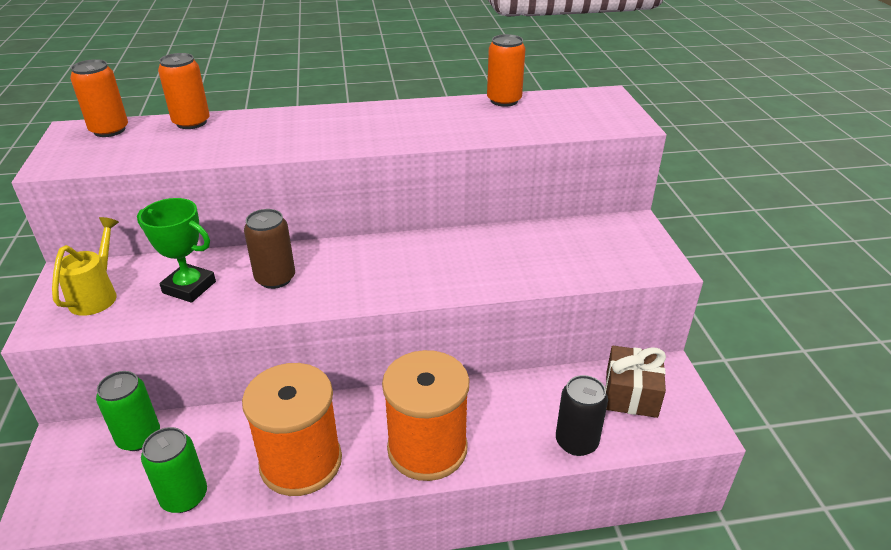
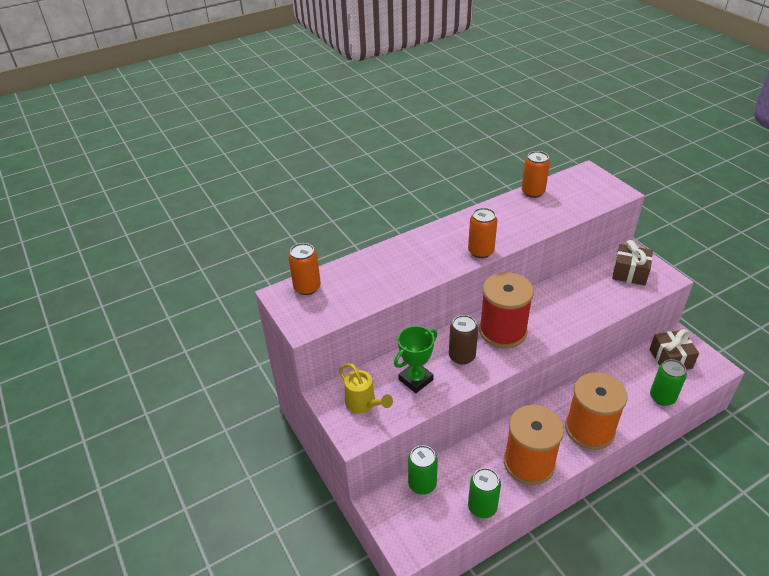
camera: 20 degrees left, 5 degrees up
(97, 295) = (363, 404): yellow watering can -> yellow watering can turned 150 degrees clockwise
(189, 287) = (416, 379): green trophy -> green trophy turned 45 degrees counterclockwise
(191, 122) = (355, 265): orange can -> orange can (481, 251)
(359, 265) = (502, 331): none -> red spool
(576, 442) = (662, 397): black can -> green can
(608, 246) = (630, 273): none -> brown gift

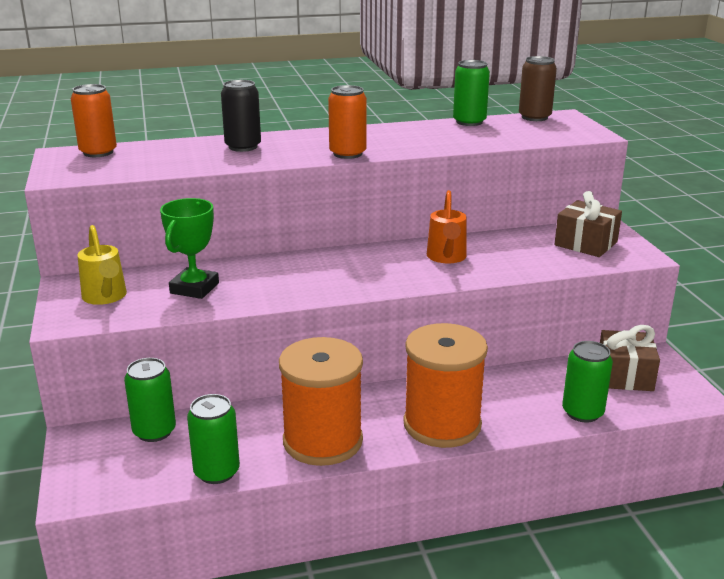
camera: 15 degrees right, 15 degrees down
(404, 257) = (243, 147): none -> black can
(416, 379) = (194, 288): green trophy -> green trophy turned 45 degrees counterclockwise
(462, 356) = (276, 278): brown can -> brown can (534, 117)
(502, 331) = (354, 266): red spool -> none
(533, 192) = (469, 122): orange can -> green can
(554, 308) = (446, 258): none -> orange watering can

